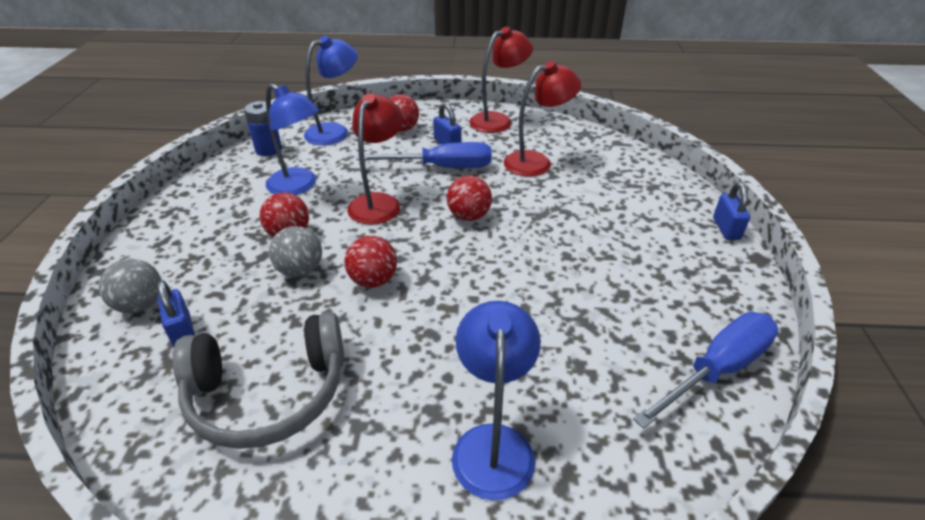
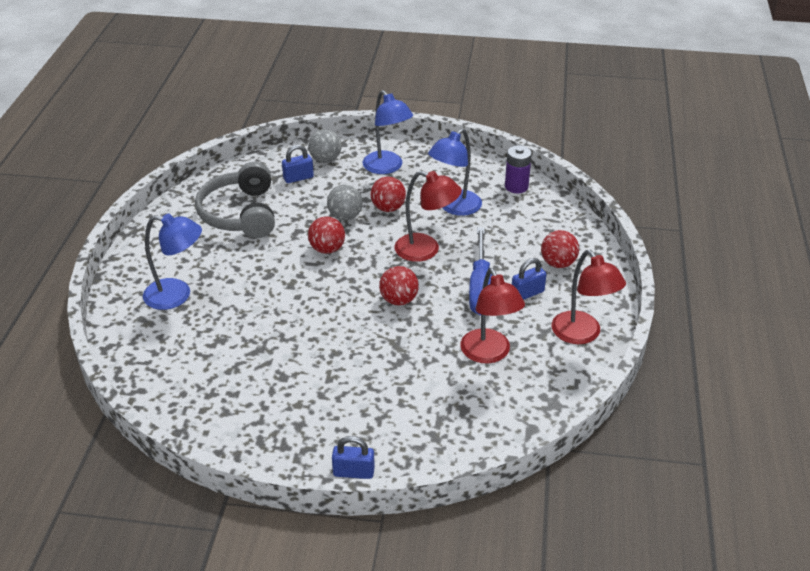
camera: 95 degrees right, 0 degrees up
(268, 150) = (516, 186): blue battery -> purple battery
(335, 132) = (551, 221): blue lamp -> blue lamp (387, 167)
(717, 369) = (194, 408): blue screwdriver -> none

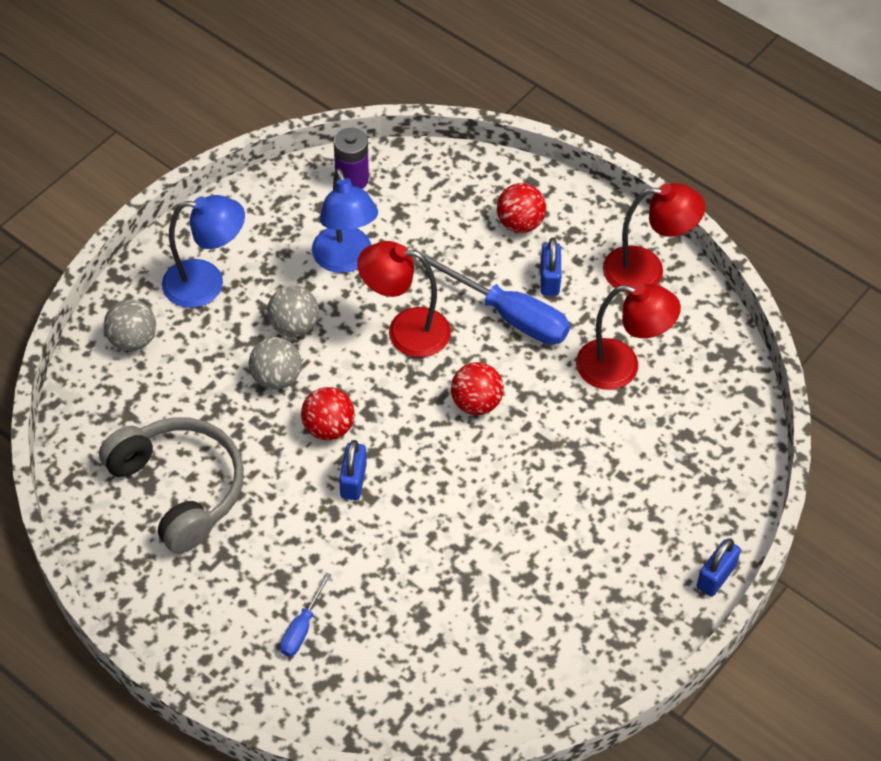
camera: 60 degrees left, 15 degrees up
(177, 295) = (302, 628): blue lamp -> blue screwdriver
(240, 214) = (180, 488): grey headphones -> grey headphones turned 150 degrees counterclockwise
(298, 178) = (150, 389): blue padlock -> blue padlock (353, 481)
(388, 208) = (294, 326): red ball -> grey ball
(426, 250) = (405, 331): red lamp -> red lamp turned 135 degrees counterclockwise

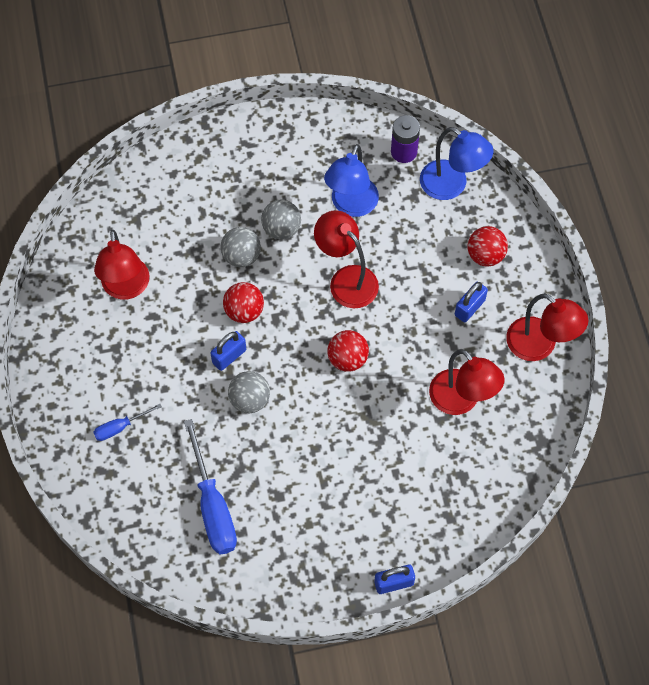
camera: 40 degrees right, 10 degrees up
(133, 340) = (179, 172): grey ball -> grey ball (249, 400)
(180, 488) = (126, 288): grey headphones -> red lamp
(206, 284) = (253, 164): blue lamp -> blue lamp (451, 186)
(510, 316) = (421, 315): blue screwdriver -> blue screwdriver (213, 506)

